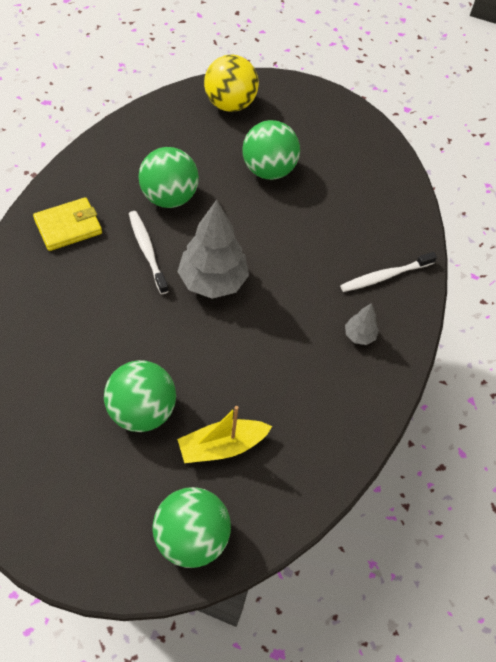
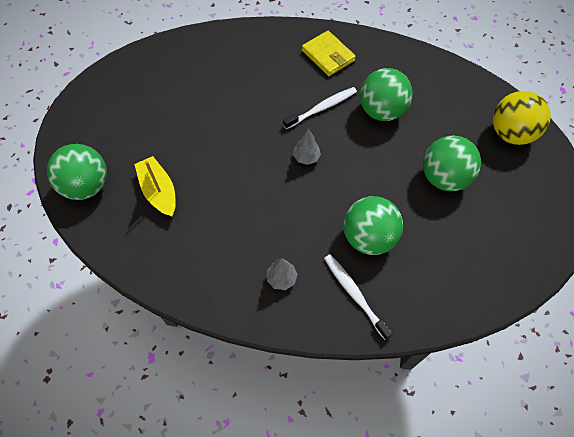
camera: 85 degrees right, 5 degrees up
(142, 411) = (180, 135): green ball -> green ball (368, 237)
(213, 281) = (306, 157): grey tree -> grey tree, size x0.47

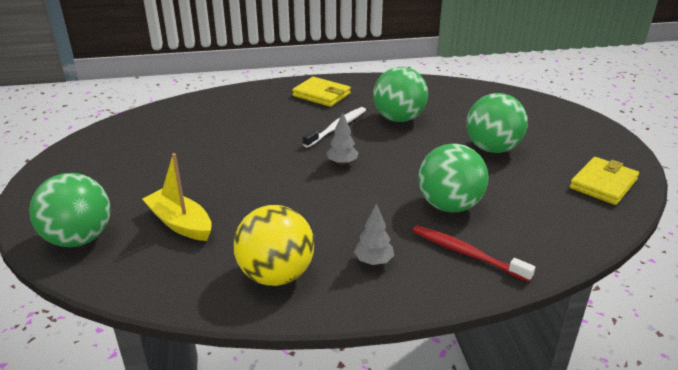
camera: 20 degrees left, 30 degrees down
(354, 294) = (466, 253): white toothbrush -> red toothbrush
(510, 133) = (530, 110): yellow ball -> yellow ball (276, 275)
(515, 253) = (603, 184): none -> yellow wallet

